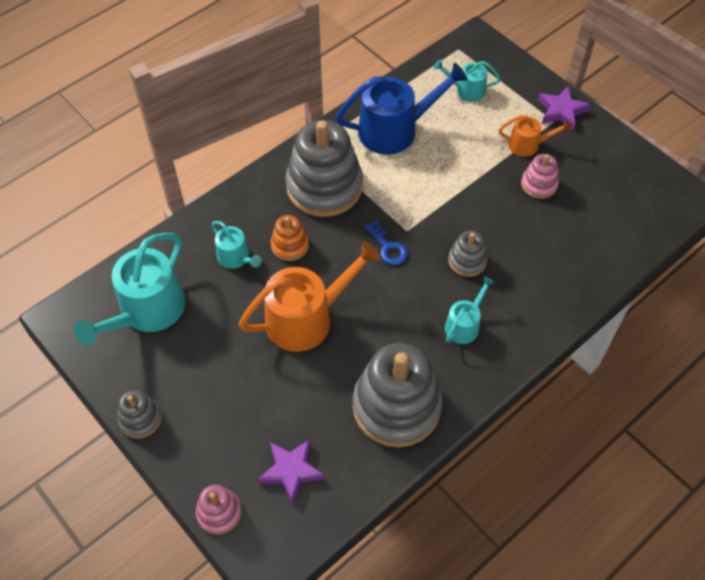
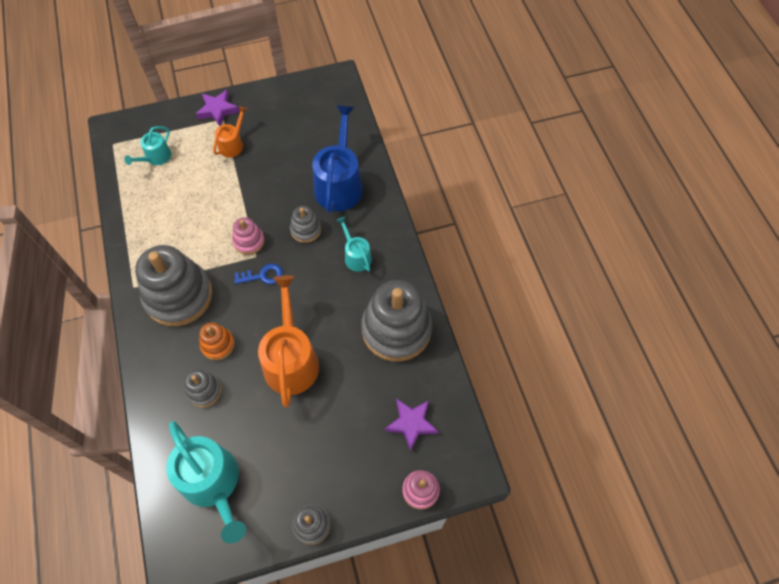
camera: 65 degrees left, 5 degrees up
(236, 258) = (204, 391): turquoise watering can -> grey stacking toy
(395, 130) = (158, 222): blue watering can -> blue watering can (339, 184)
(539, 184) = (270, 155): pink stacking toy -> pink stacking toy (249, 241)

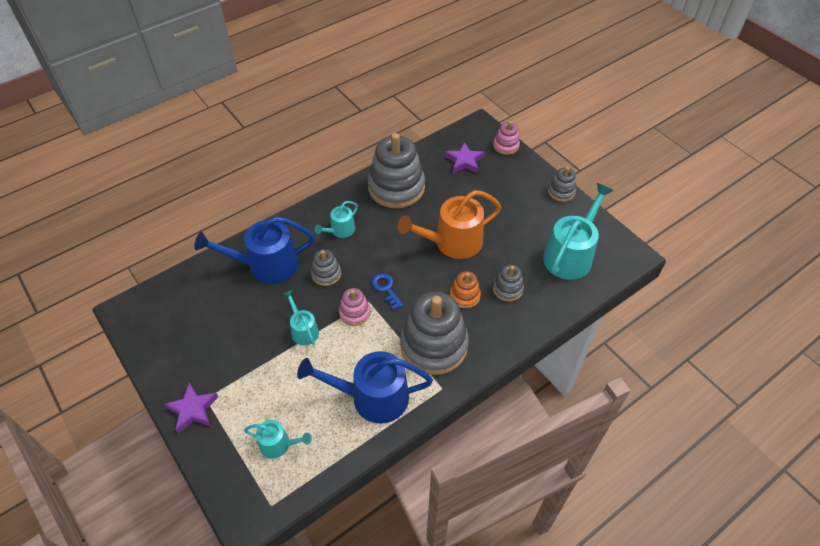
camera: 110 degrees left, 10 degrees down
(157, 231) = (372, 397): none -> blue watering can
(232, 144) = (240, 374): orange watering can -> none
(251, 197) = (303, 330): none -> turquoise watering can

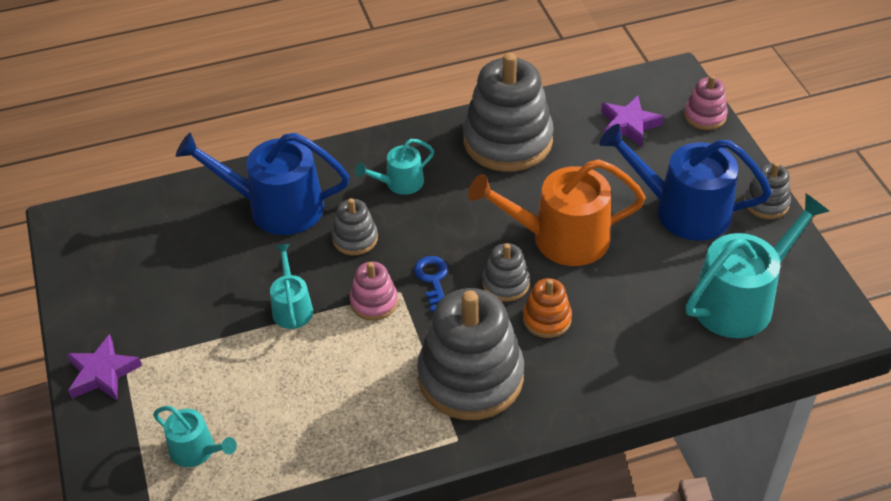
camera: 20 degrees right, 5 degrees down
(372, 397) = (352, 424): blue watering can -> blue watering can (683, 210)
(507, 289) = (617, 326): grey stacking toy -> grey stacking toy (505, 283)

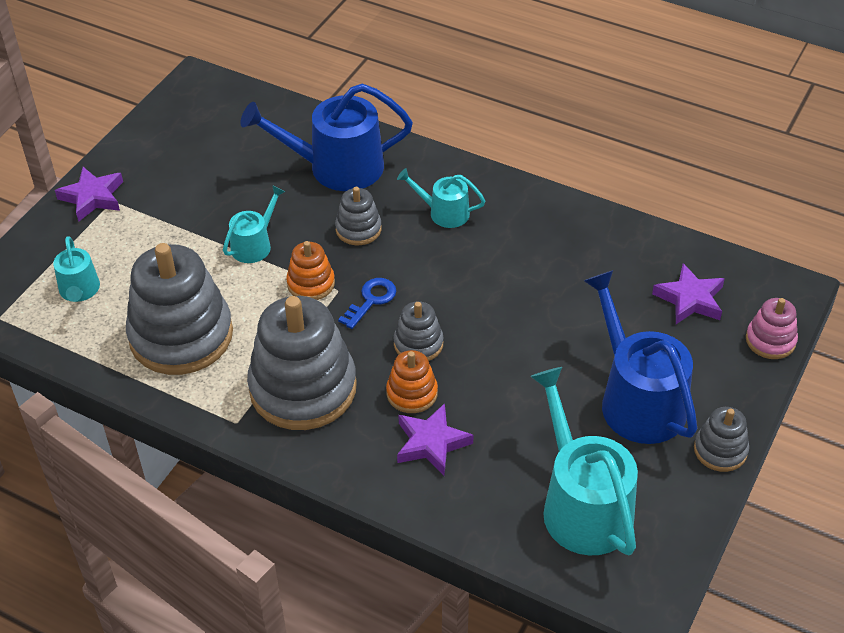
camera: 45 degrees right, 0 degrees up
(276, 207) = (336, 167): blue watering can -> blue watering can turned 60 degrees counterclockwise
(374, 302) = (311, 283): pink stacking toy -> orange stacking toy
(507, 141) = (570, 240): grey stacking toy -> grey stacking toy (181, 335)
(560, 238) = (506, 344): orange watering can -> none
(603, 340) = (431, 443): none -> purple star
(740, 300) = (582, 505): turquoise watering can -> turquoise watering can turned 120 degrees counterclockwise

